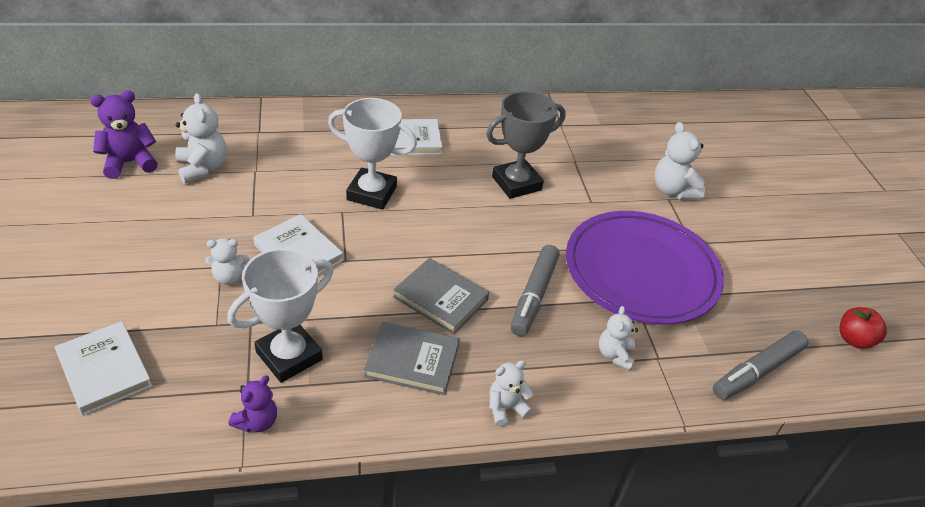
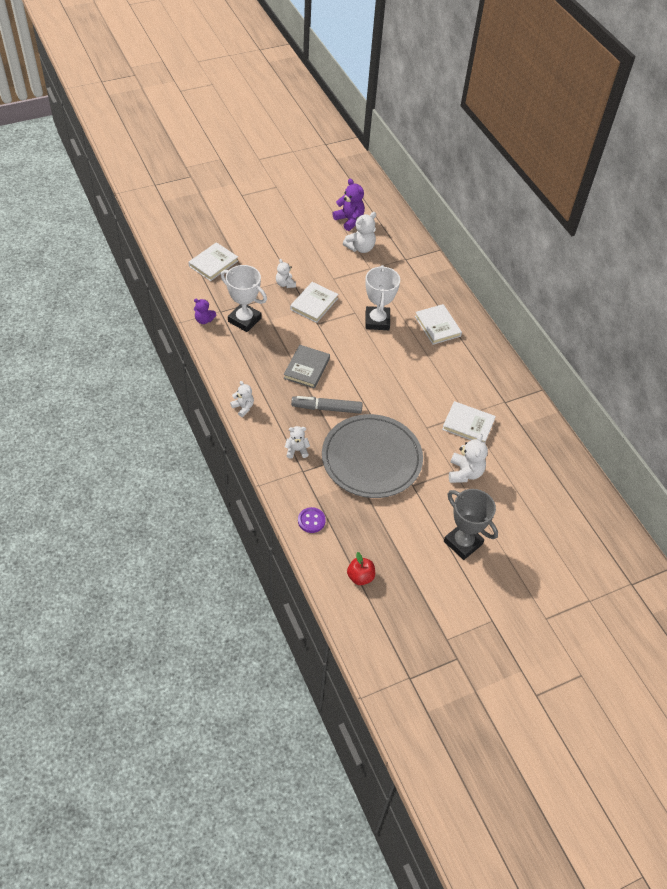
camera: 75 degrees right, 10 degrees up
(412, 361) = (259, 365): grey book -> none
(516, 183) = (424, 386): grey trophy -> grey trophy (463, 542)
(593, 164) = (468, 424): none -> white book
(641, 271) = (371, 459): purple plate -> grey plate
(673, 190) = (465, 473): white teddy bear -> white teddy bear turned 135 degrees clockwise
(757, 371) = (311, 521): grey marker -> purple button

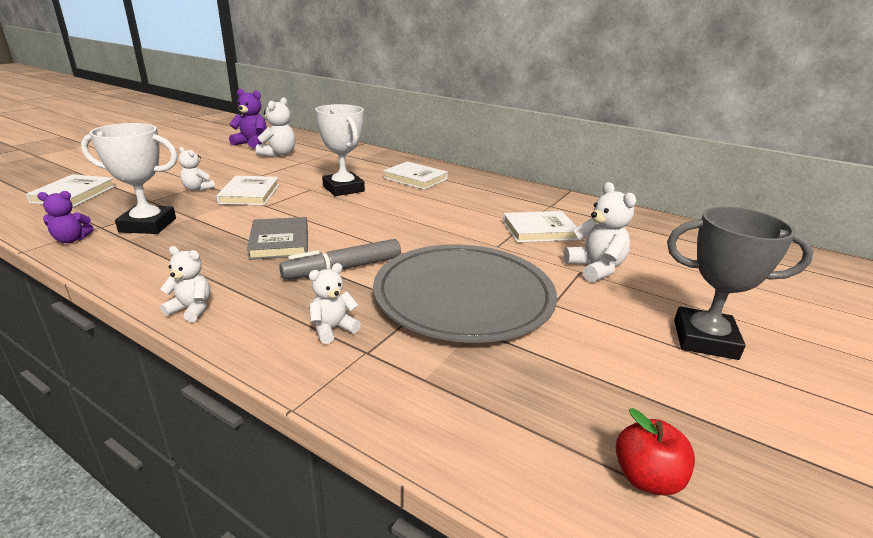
camera: 30 degrees left, 25 degrees down
(311, 521) = (451, 422): purple button -> none

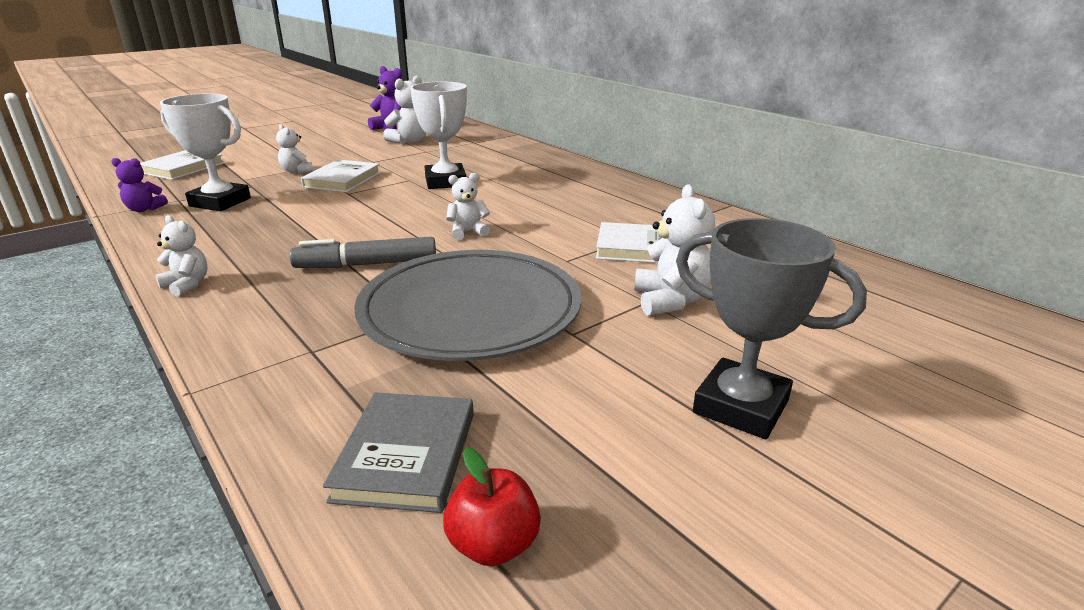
camera: 20 degrees right, 0 degrees up
(280, 242) = (328, 230): grey book -> grey book (406, 455)
(333, 329) = (299, 323): white teddy bear -> white teddy bear (468, 232)
(415, 178) = (539, 177): white book -> none

